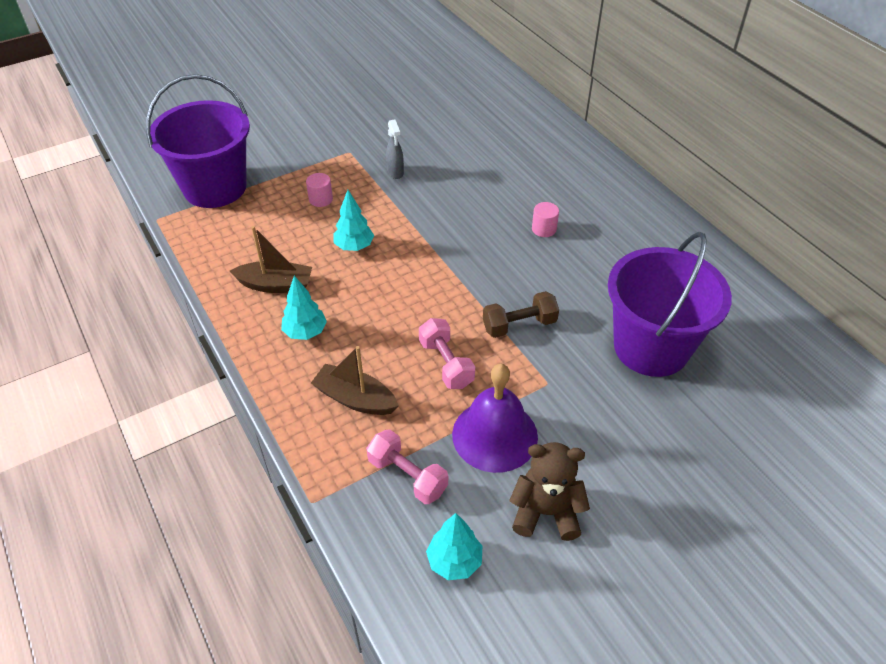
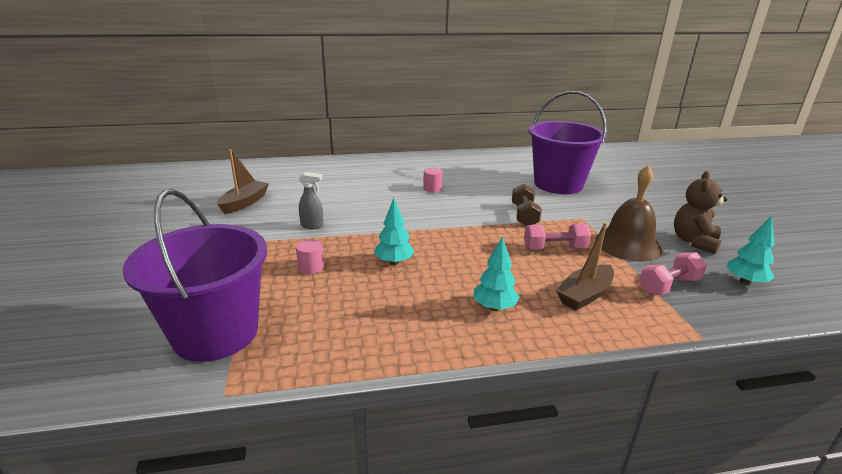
camera: 70 degrees left, 20 degrees down
(275, 285) = (418, 314): brown boat -> brown boat (244, 203)
(495, 435) = (628, 244): purple bell -> brown bell

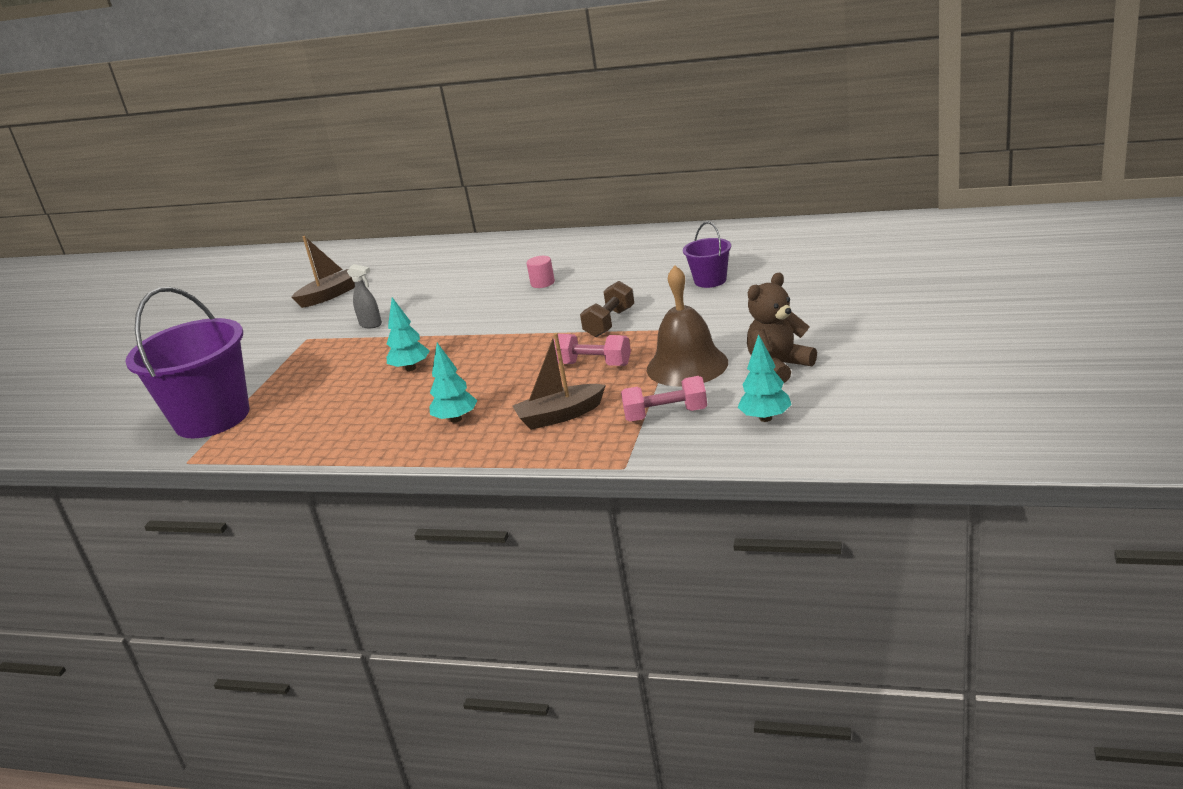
camera: 30 degrees right, 0 degrees up
(311, 267) = (331, 368): pink cylinder -> none
(558, 184) = (710, 280): purple bucket -> purple bucket, size x0.47

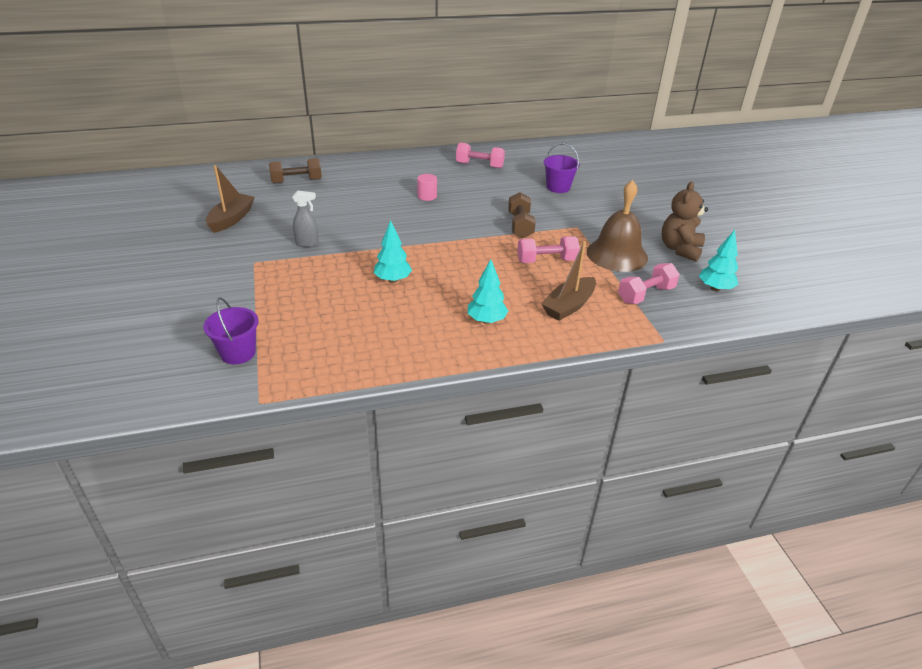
camera: 35 degrees left, 10 degrees up
(212, 418) = (238, 353): purple bucket -> purple bucket, size x0.47
(427, 260) = (296, 181): none -> brown dumbbell
(643, 250) = (479, 165): none -> pink dumbbell

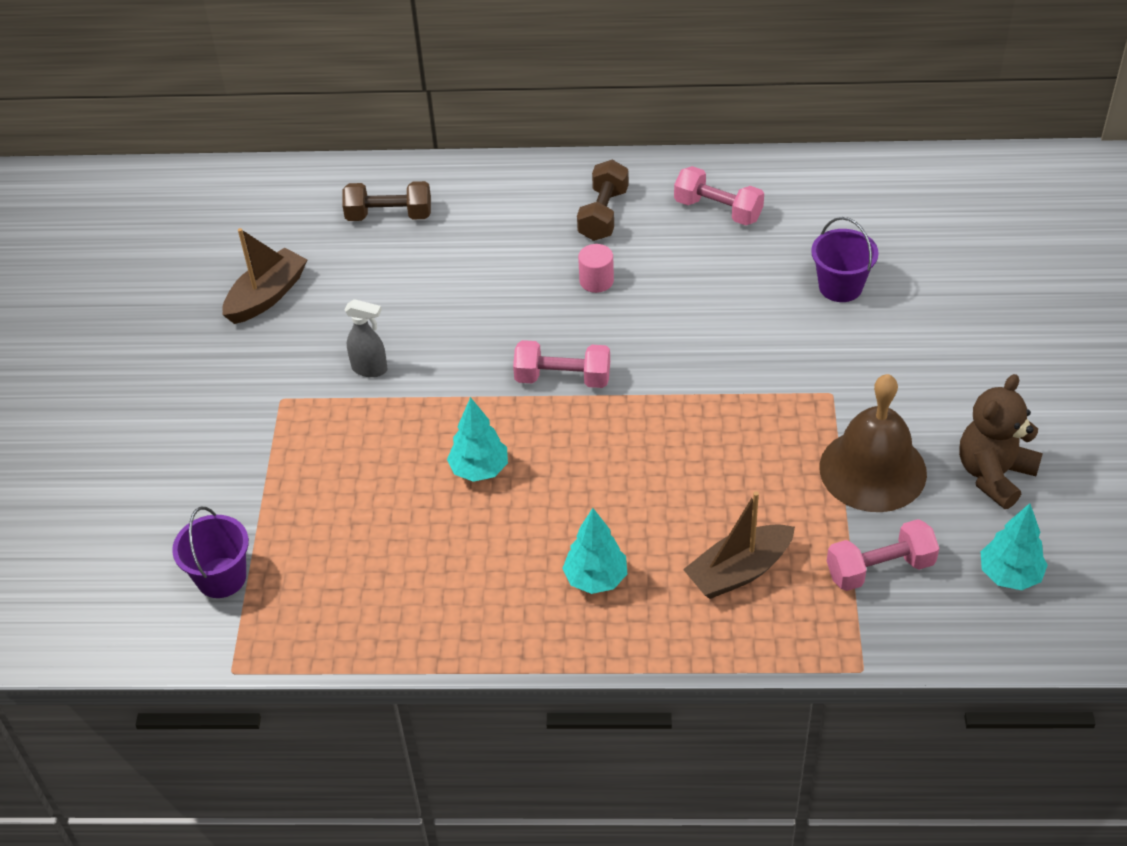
camera: 20 degrees right, 10 degrees up
(520, 225) = (732, 376): brown dumbbell -> brown dumbbell (603, 214)
(546, 261) = (743, 466): pink dumbbell -> pink dumbbell (563, 378)

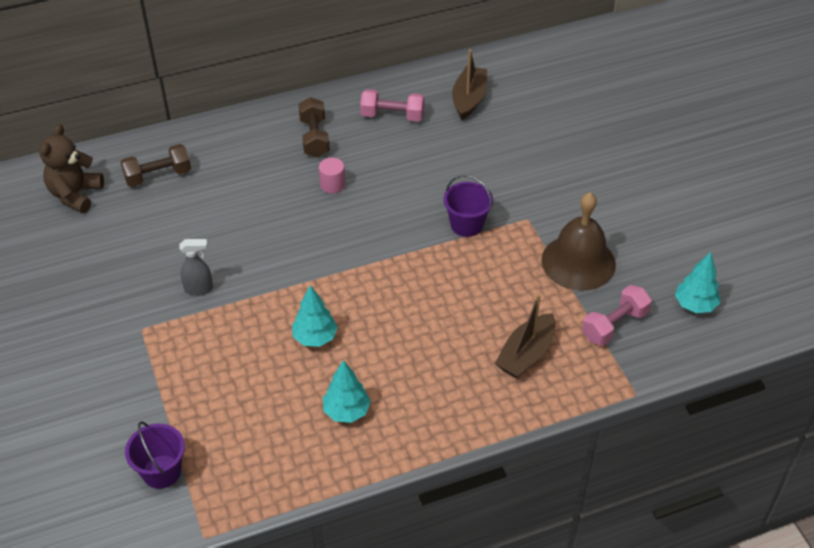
camera: 25 degrees left, 0 degrees up
(267, 296) = (93, 257): brown boat -> brown boat (469, 99)
(563, 378) = (342, 258): pink dumbbell -> none
(595, 579) = (433, 388): turquoise tree -> turquoise tree (346, 411)
(840, 287) = (498, 147): purple bucket -> purple bucket (466, 225)
(994, 475) = (654, 244): brown teddy bear -> brown teddy bear (75, 195)

